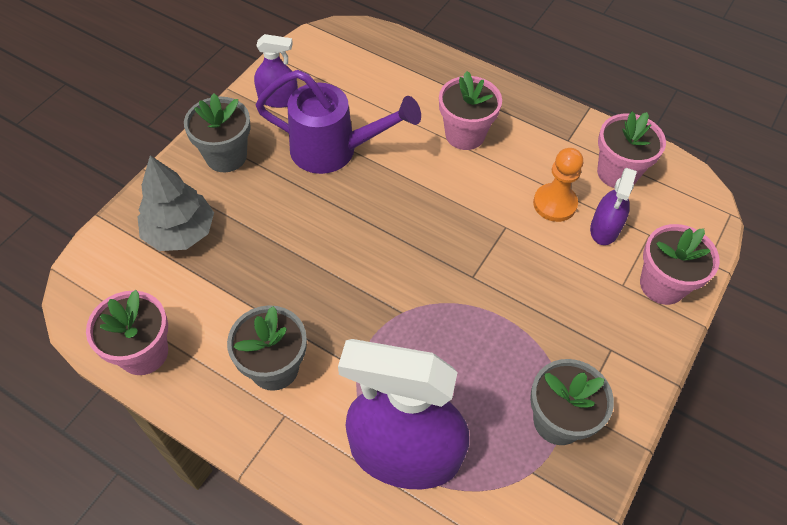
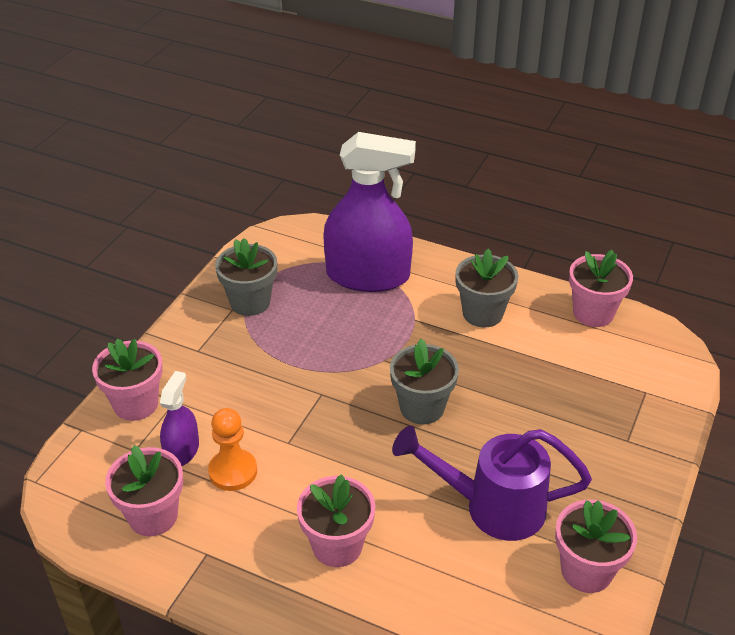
camera: 175 degrees right, 15 degrees down
(180, 232) = (617, 403): grey tree -> none
(226, 156) = (613, 486): grey flower pot -> grey flower pot (422, 407)
(278, 99) = (586, 570): purple spray bottle -> pink flower pot

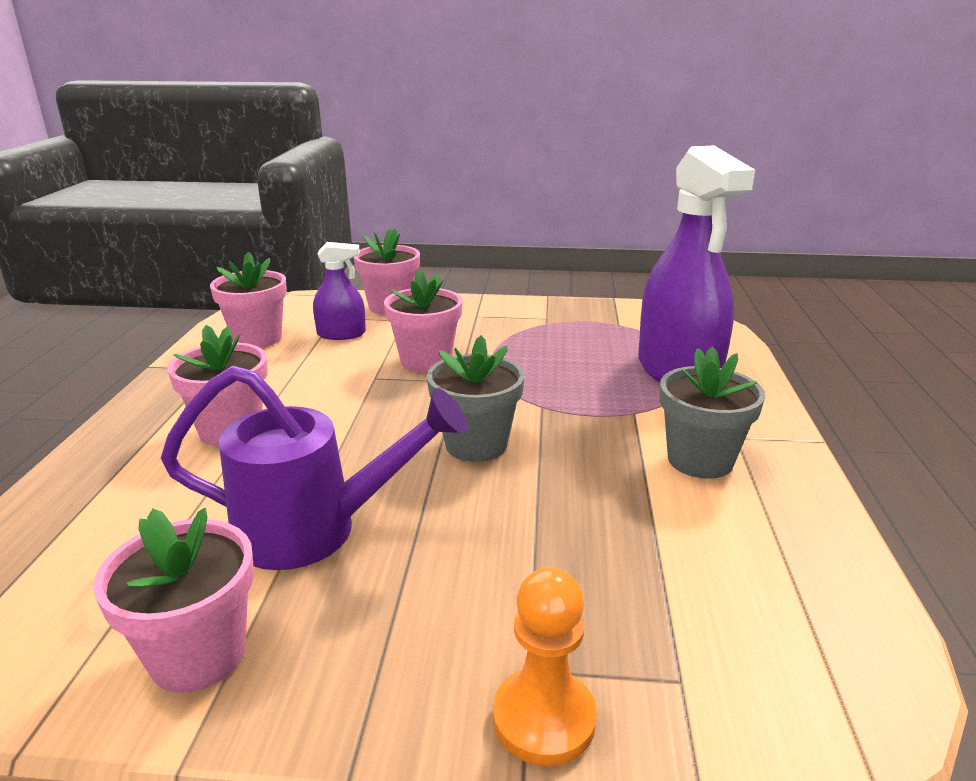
camera: 70 degrees right, 15 degrees down
(233, 471) = (323, 359): orange pawn -> orange pawn (544, 719)
(250, 302) = (565, 323): grey flower pot -> none
(491, 506) = (316, 530): purple watering can -> purple watering can turned 105 degrees clockwise
(593, 313) = (828, 573): pink flower pot -> pink flower pot (425, 361)

